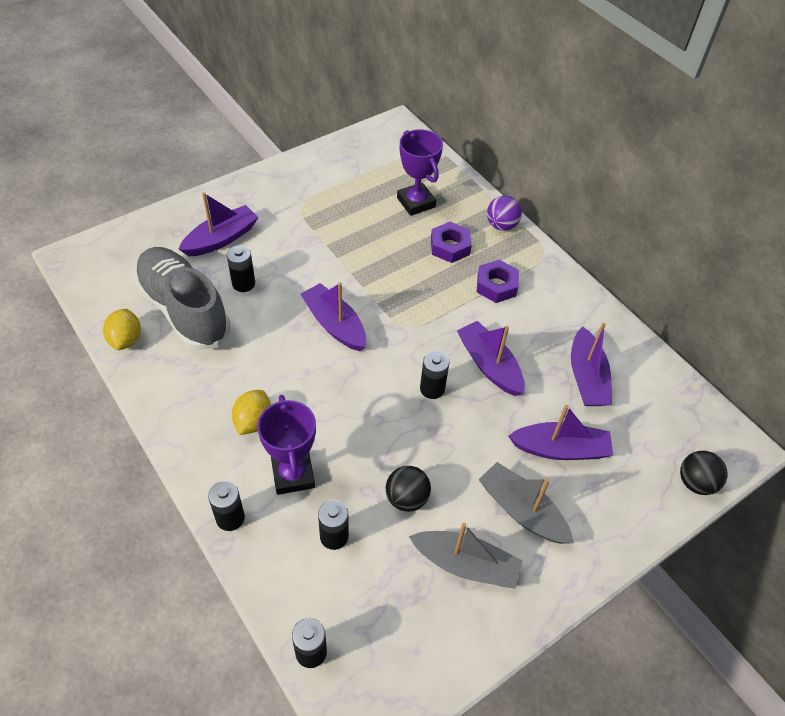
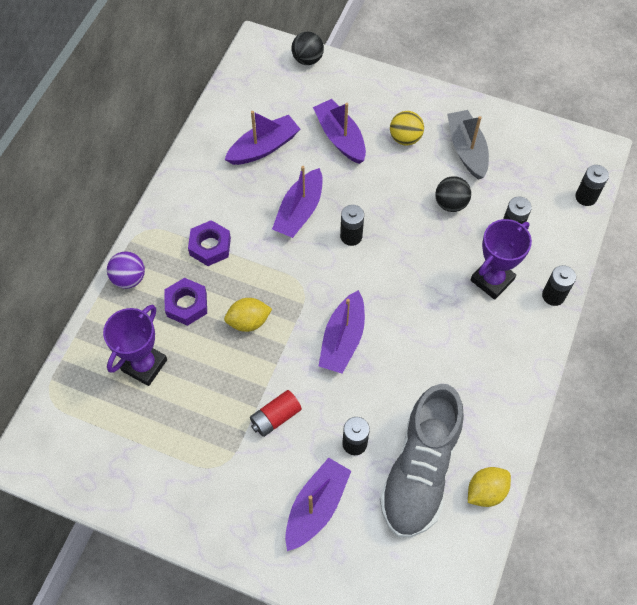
camera: 120 degrees left, 10 degrees up
(221, 239) = (316, 506): purple boat -> purple boat turned 105 degrees clockwise
(253, 421) = (475, 334): yellow lemon -> yellow lemon (248, 321)
(308, 251) = (275, 417): none -> red battery
(521, 511) = (405, 138): grey boat -> yellow ball

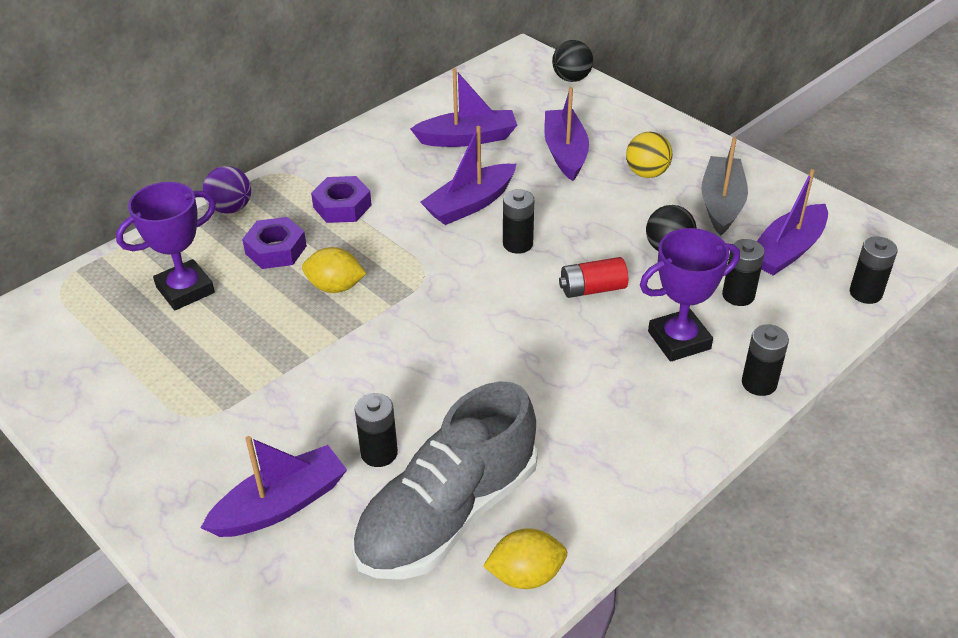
camera: 25 degrees right, 20 degrees down
(275, 417) = (298, 391): red battery -> red battery (592, 289)
(342, 339) = (438, 340): purple boat -> purple boat (787, 250)

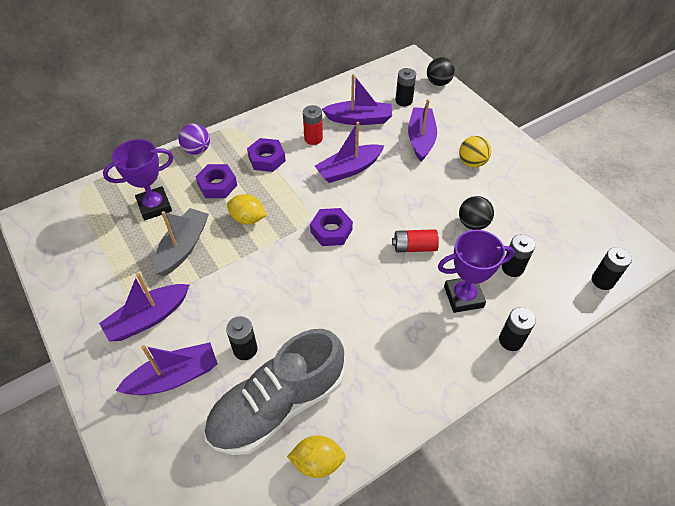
camera: 10 degrees right, 10 degrees up
(405, 171) = (313, 138): none -> red battery
(465, 285) = (331, 231): none -> purple nut
(517, 244) = (373, 204): black battery -> black battery (403, 101)
(721, 203) = (517, 194): grey boat -> grey boat (183, 247)
(787, 250) = (555, 238): purple boat -> purple boat (148, 318)

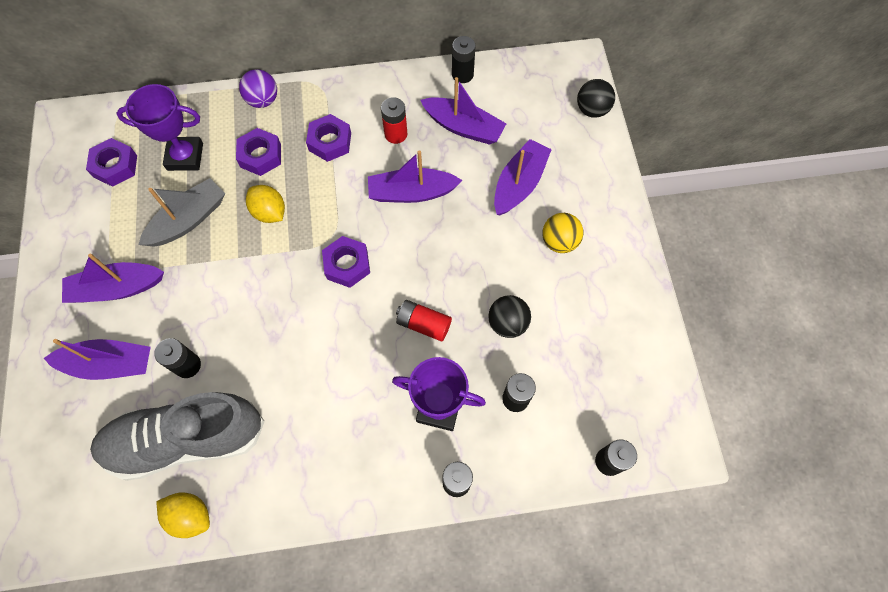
camera: 25 degrees right, 15 degrees up
(96, 232) = (115, 166): none -> purple nut
(403, 101) = (532, 121): black battery -> black battery (462, 74)

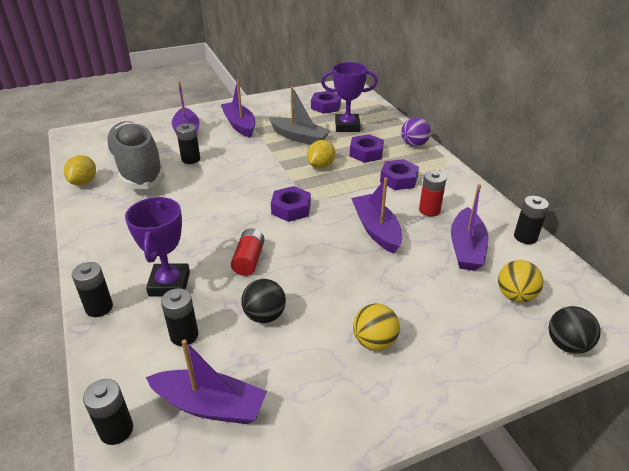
camera: 75 degrees right, 30 degrees down
(185, 156) = (347, 126): purple trophy -> purple trophy turned 75 degrees counterclockwise
(519, 184) = (427, 298): purple boat -> purple boat (210, 405)
(533, 118) = (515, 296): none -> yellow ball

